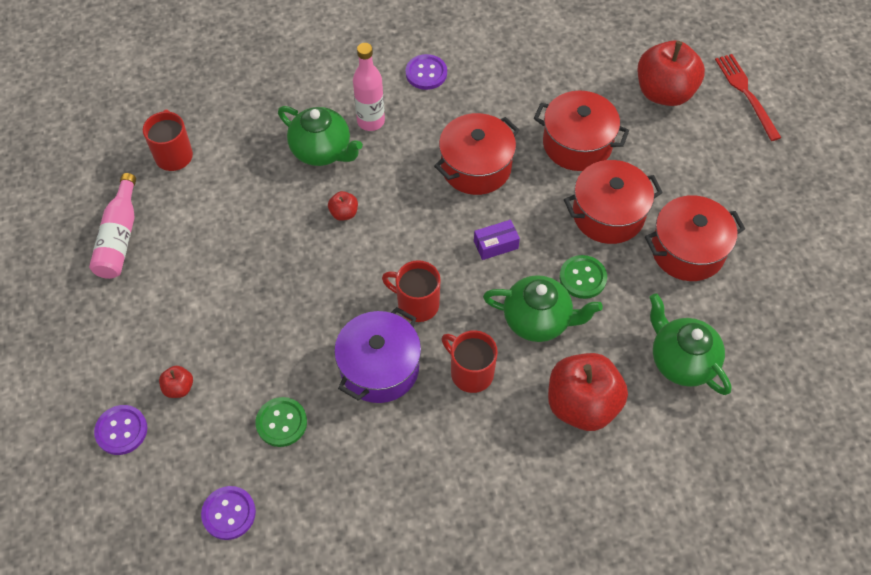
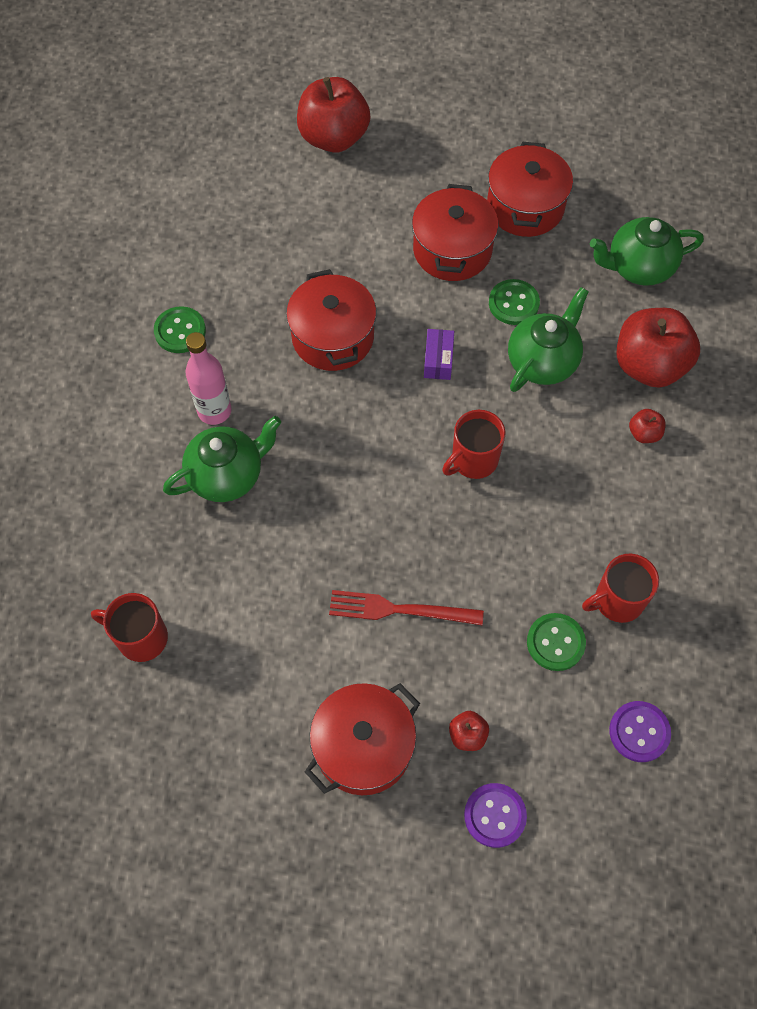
camera: 65 degrees left, 5 degrees up
(119, 237) = (229, 739): pink bottle -> none
(344, 213) = (324, 485): red apple -> red apple (644, 433)
(379, 368) = (532, 524): purple pot -> none
(426, 73) = (180, 331): purple button -> green button
(470, 372) = (574, 444): red mug -> red mug (617, 600)
(577, 144) = (354, 237): red pot -> red pot (363, 747)
(746, 94) = (374, 76): red fork -> red fork (399, 609)

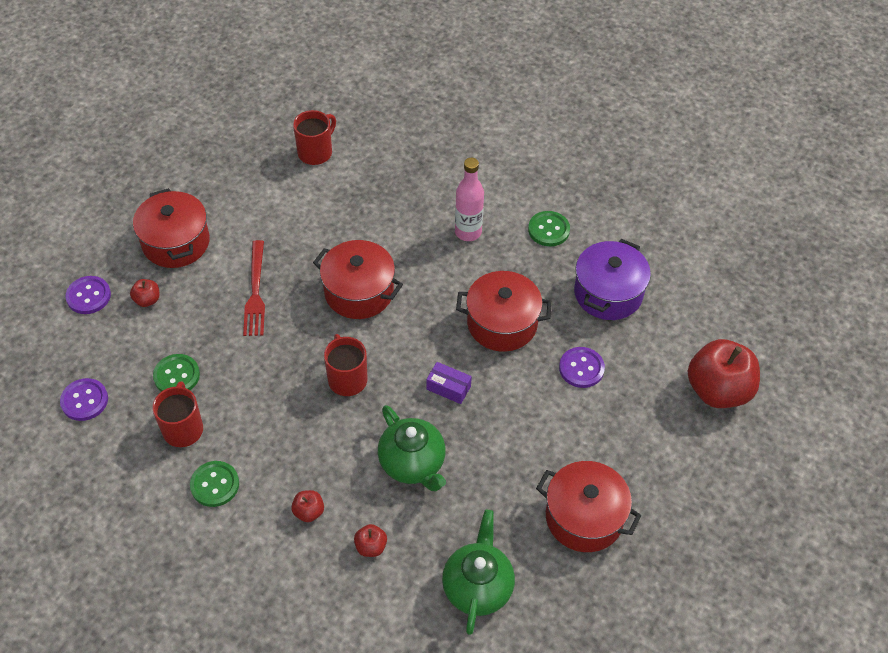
camera: 110 degrees right, 10 degrees down
(227, 475) = (411, 225): green teapot -> none
(250, 253) = (608, 293): none -> purple pot
(359, 251) = (581, 368): none -> purple button
(399, 609) = (255, 292): red fork -> red fork turned 150 degrees clockwise
(452, 250) = (556, 439): red pot -> red pot (359, 292)
(513, 303) = (480, 465): green button -> green button (215, 485)
(649, 365) = (371, 546): red apple -> red apple, size x0.43

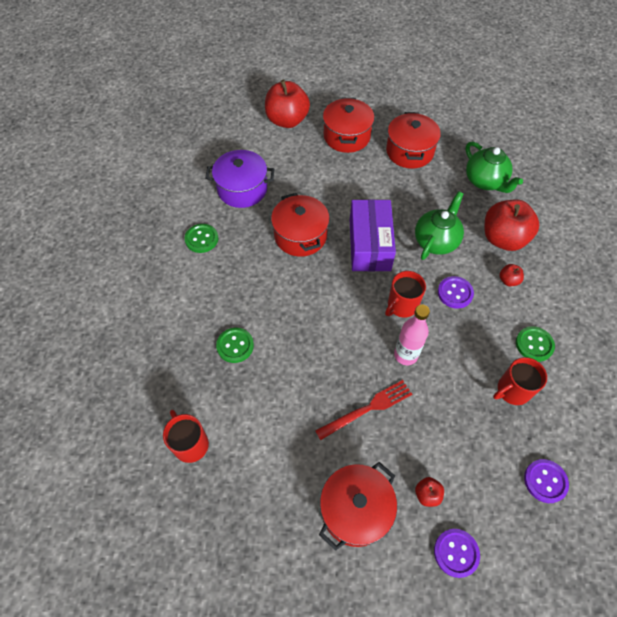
camera: 115 degrees left, 5 degrees up
(176, 375) = (476, 423): green button -> green button (235, 346)
(316, 152) = (190, 444): red mug -> red mug turned 45 degrees clockwise
(359, 292) = (324, 334): red pot -> red pot (347, 136)
(371, 546) = (503, 238): red apple -> red apple, size x2.32
(448, 388) = (369, 245): purple box -> purple box, size x2.24
(468, 232) = (228, 287): pink bottle -> pink bottle (406, 355)
(477, 587) = (485, 181): green teapot -> green teapot turned 105 degrees counterclockwise
(581, 368) = (310, 184): purple button -> purple button (455, 293)

